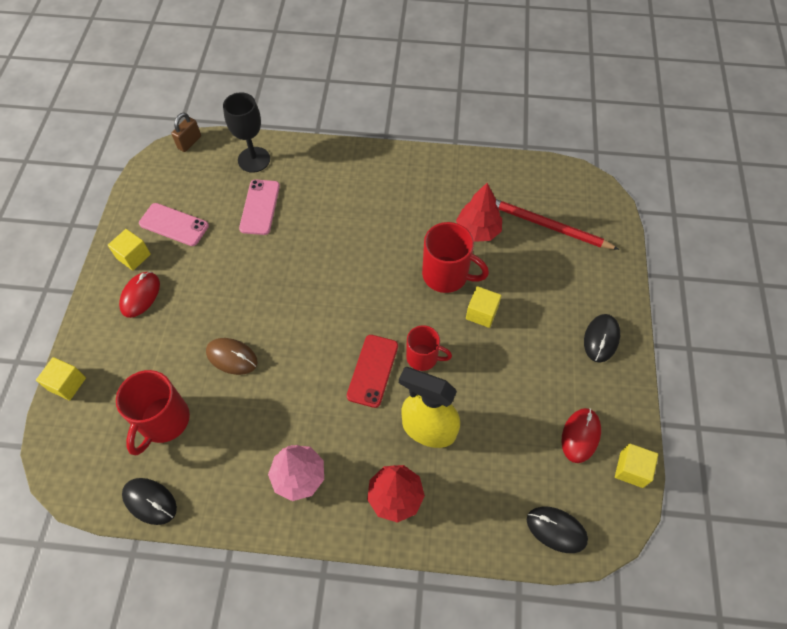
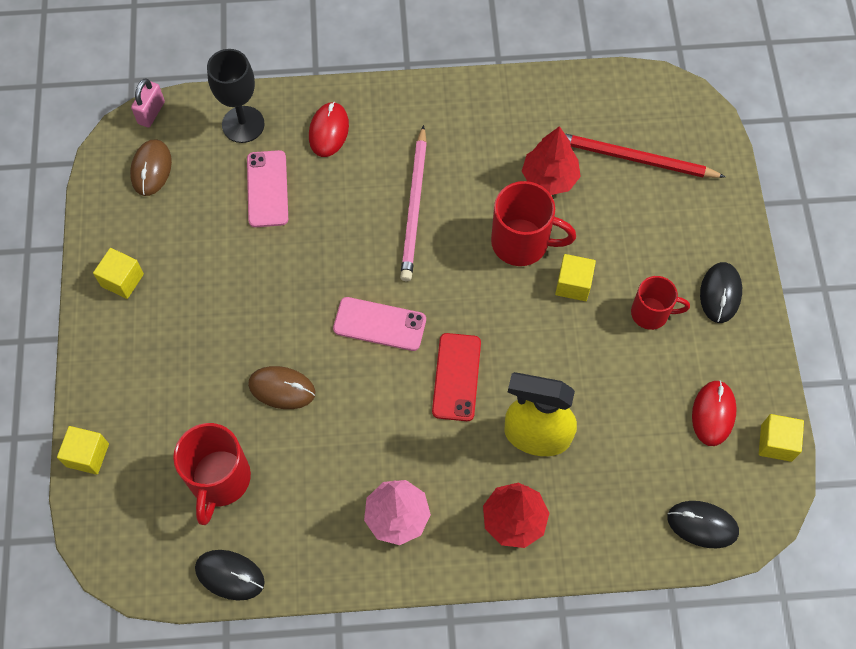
camera: 10 degrees left, 5 degrees up
(140, 295) = (146, 329): red mouse -> red mouse (328, 131)
(174, 225) = (162, 230): pink phone -> pink phone (379, 324)
(178, 181) = (151, 169): none -> brown mouse
(189, 142) = (151, 113): brown padlock -> pink padlock
(368, 236) = (414, 207): none -> pink pencil
(423, 357) = (513, 351): red mug -> red mug (651, 313)

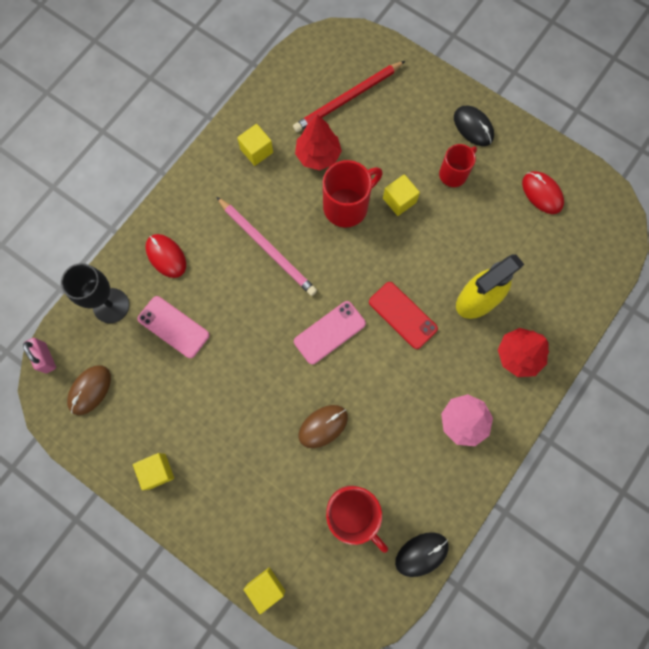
camera: 50 degrees left, 10 degrees up
(151, 169) = (90, 390): brown mouse -> brown mouse turned 75 degrees clockwise
(702, 525) = (601, 255): black mouse -> none
(776, 443) = (585, 176): yellow cube -> yellow cube (256, 151)

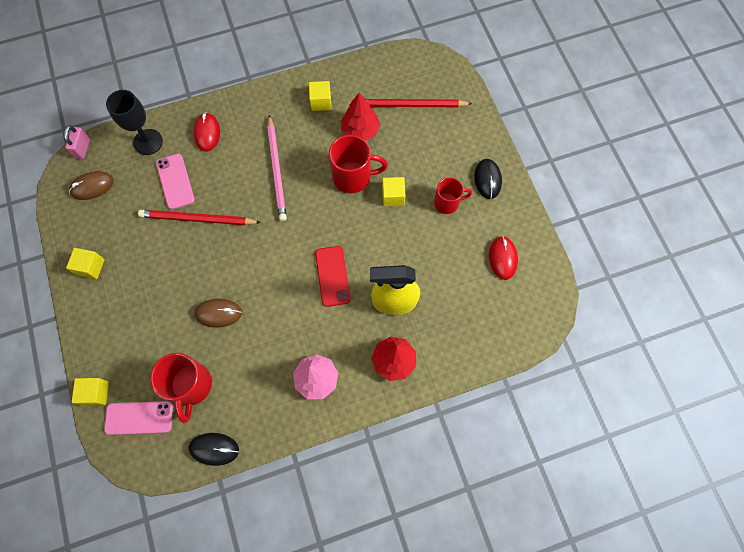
camera: 35 degrees right, 5 degrees down
(227, 349) = (197, 219): none -> red pencil
(329, 332) = (273, 253): pink phone -> pink phone (139, 417)

